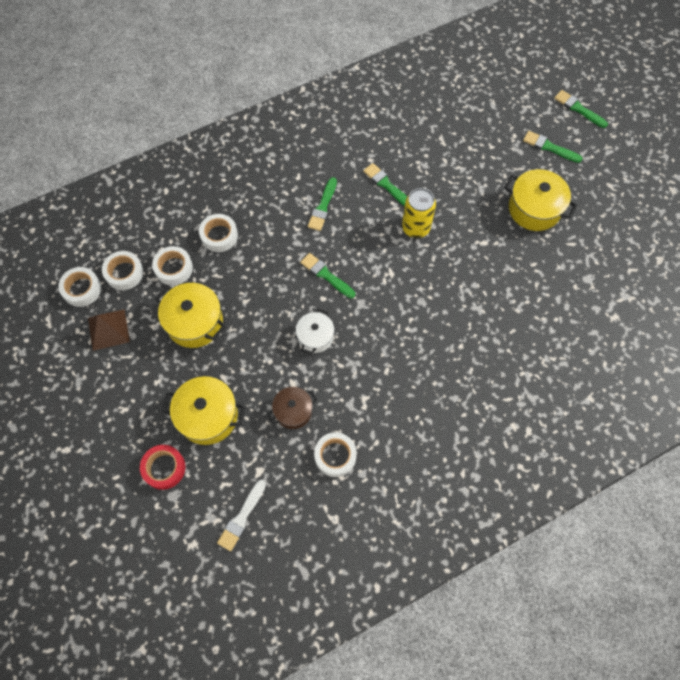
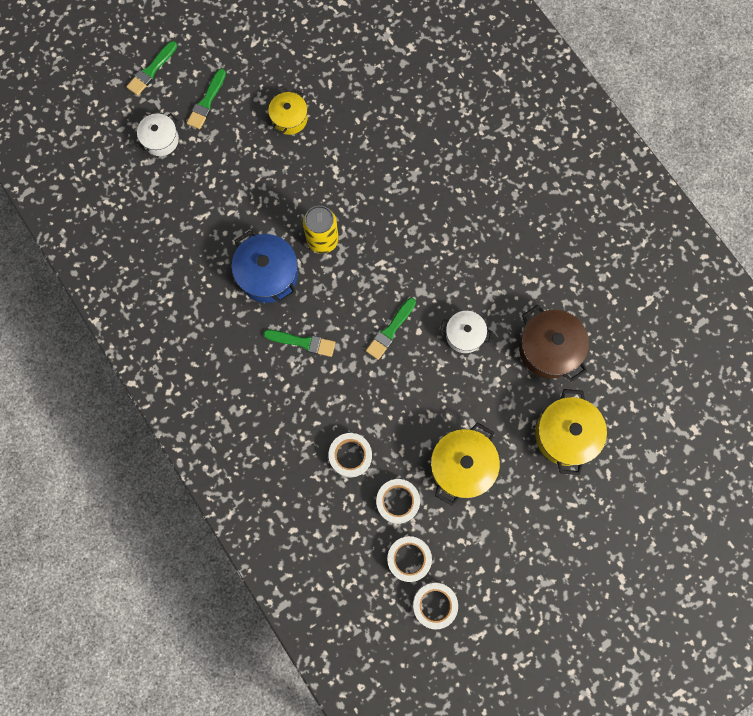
camera: 95 degrees left, 10 degrees up
(108, 329) = (481, 562): brown pyramid -> none
(164, 468) = (626, 470): red tape -> none
(241, 518) = (662, 386): white brush -> none
(293, 411) = (549, 349): brown pot -> brown pot, size x1.60
(335, 456) = (589, 303): white tape -> none
(386, 185) = (268, 274): green brush -> blue pot
(512, 113) = (161, 140): none -> white pot
(534, 209) = (289, 118): yellow pot -> yellow pot, size x0.63

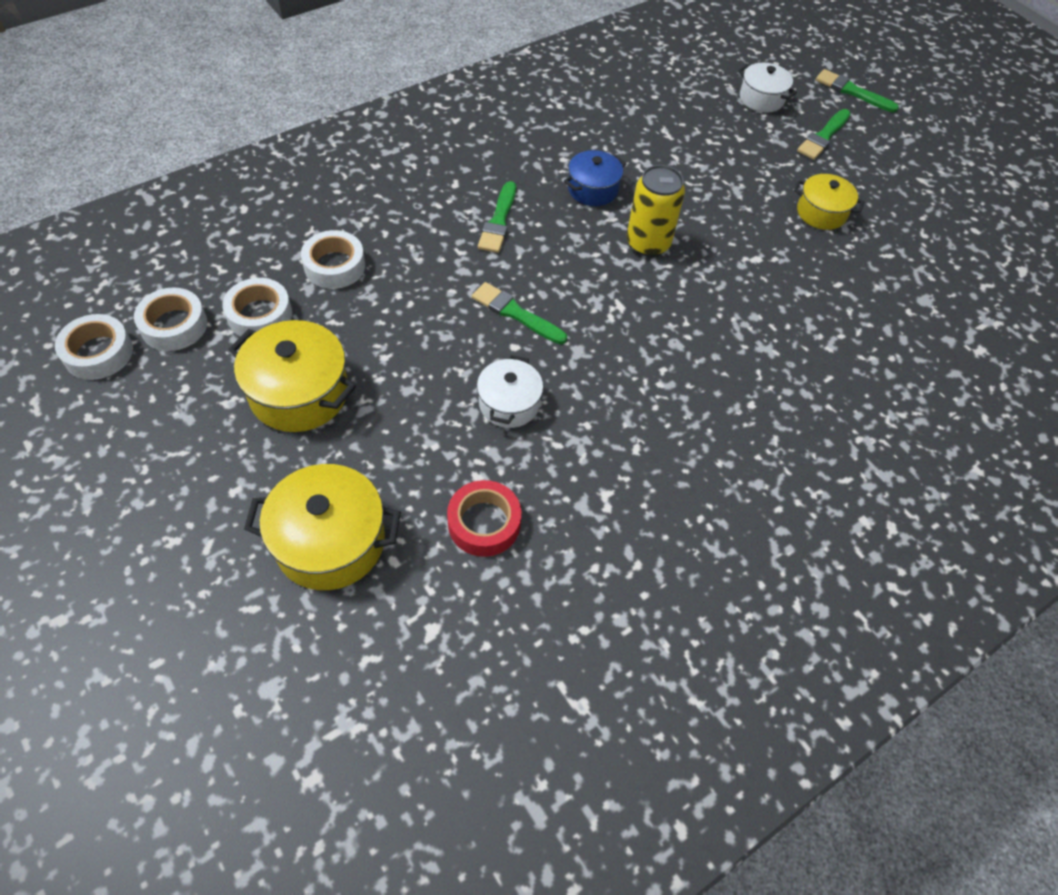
camera: 85 degrees right, 20 degrees down
(206, 102) = (823, 137): green brush -> green brush turned 75 degrees counterclockwise
(268, 274) = (593, 189): blue pot -> blue pot, size x0.63
(549, 349) = (484, 523): brown pot -> red tape

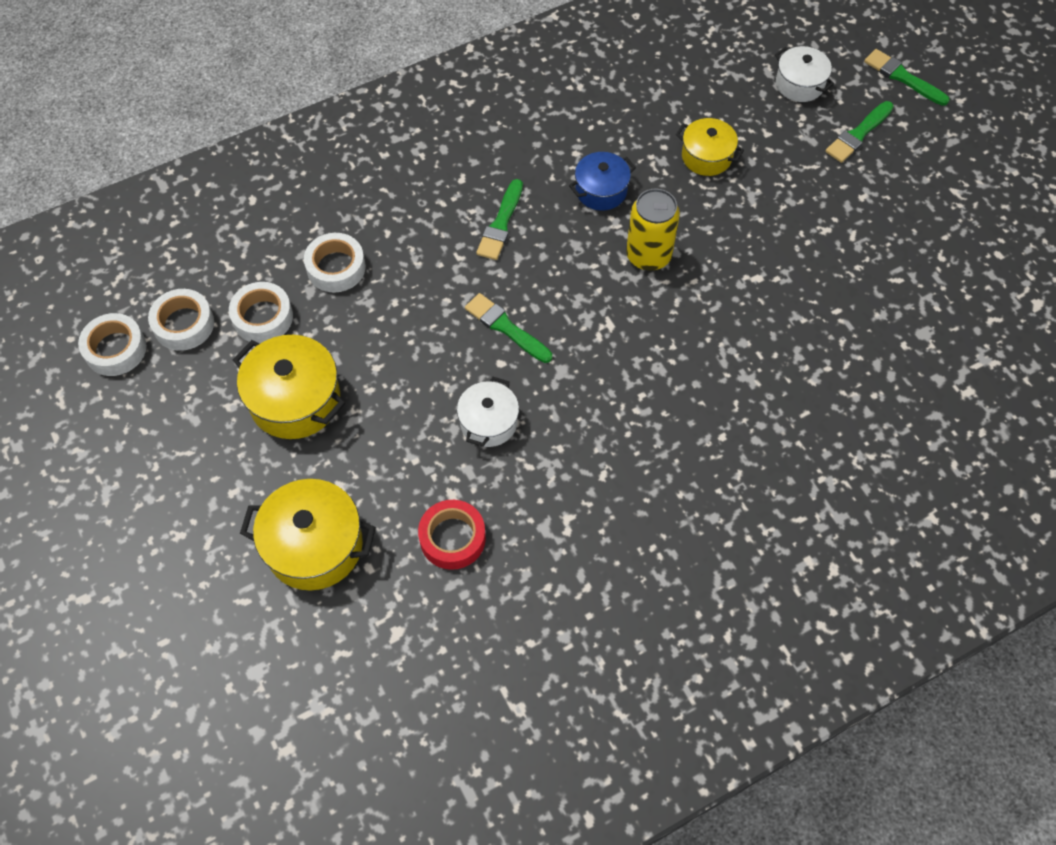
camera: 10 degrees right, 5 degrees up
(821, 213) = (836, 227): yellow pot -> yellow pot (706, 156)

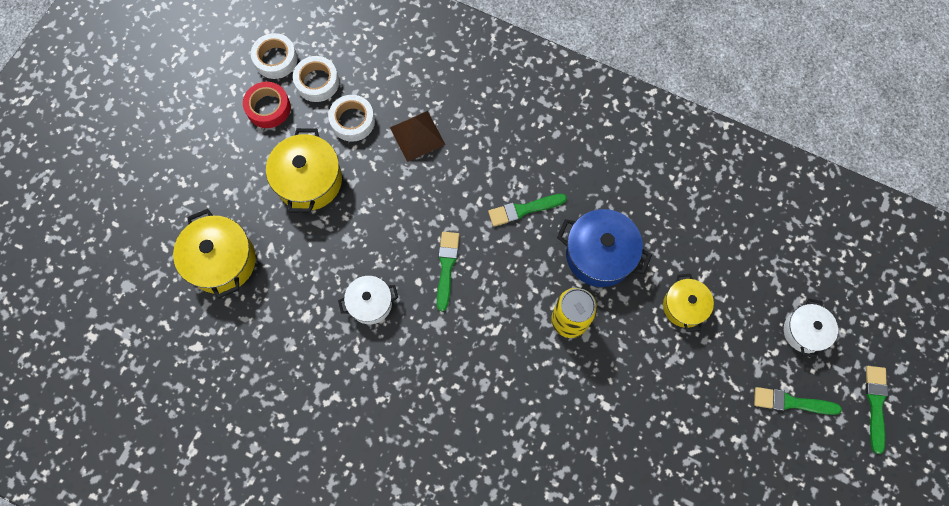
camera: 55 degrees right, 10 degrees up
(336, 267) = (417, 136): white tape -> brown pyramid
(452, 538) = (277, 336): red tape -> red tape (268, 108)
(601, 190) = (599, 255): blue pot -> blue pot, size x1.60

